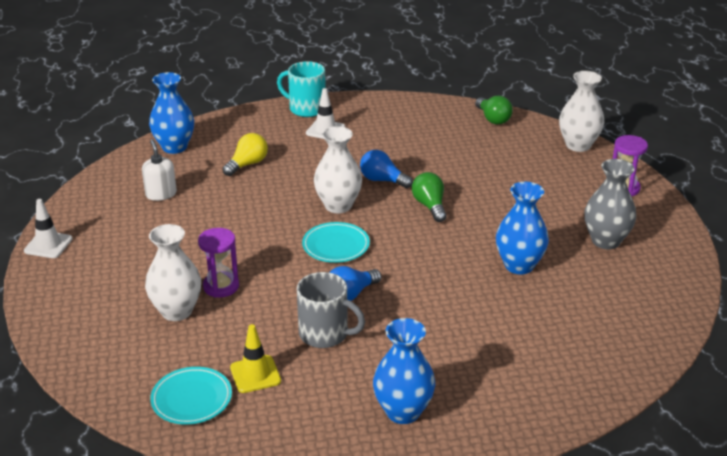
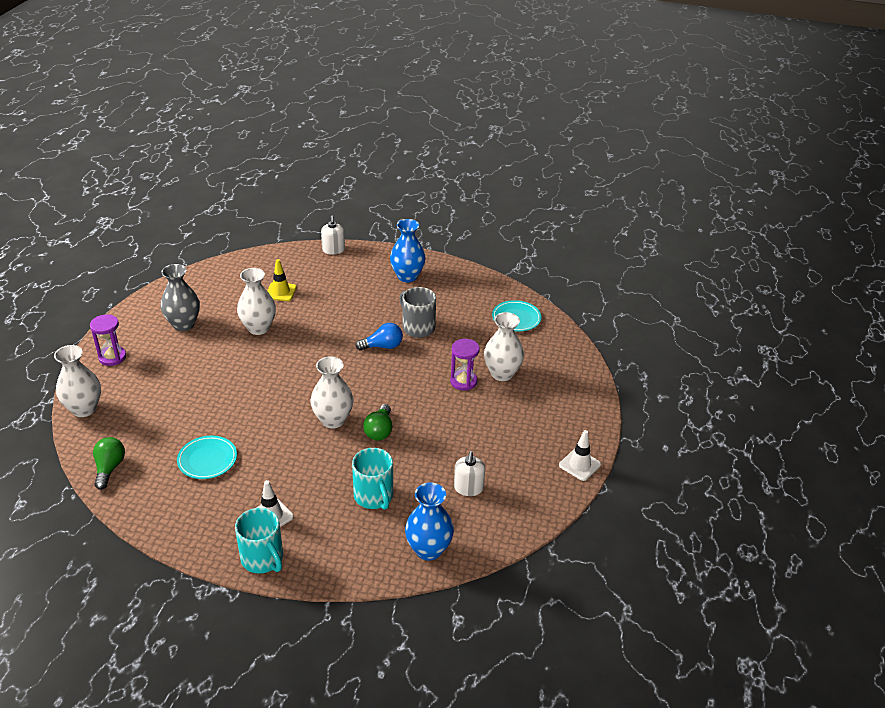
camera: 155 degrees left, 5 degrees up
(247, 164) = (374, 496): yellow light bulb -> turquoise mug
(255, 374) = (473, 319): yellow traffic cone -> yellow traffic cone (280, 292)
(336, 245) = (363, 385): turquoise plate -> turquoise plate (207, 459)
(382, 180) = (276, 432): blue light bulb -> none
(430, 206) = (266, 394): green light bulb -> green light bulb (379, 430)
(519, 265) = (258, 328): blue vase -> white vase
(559, 417) = (333, 250): none -> white soap dispenser

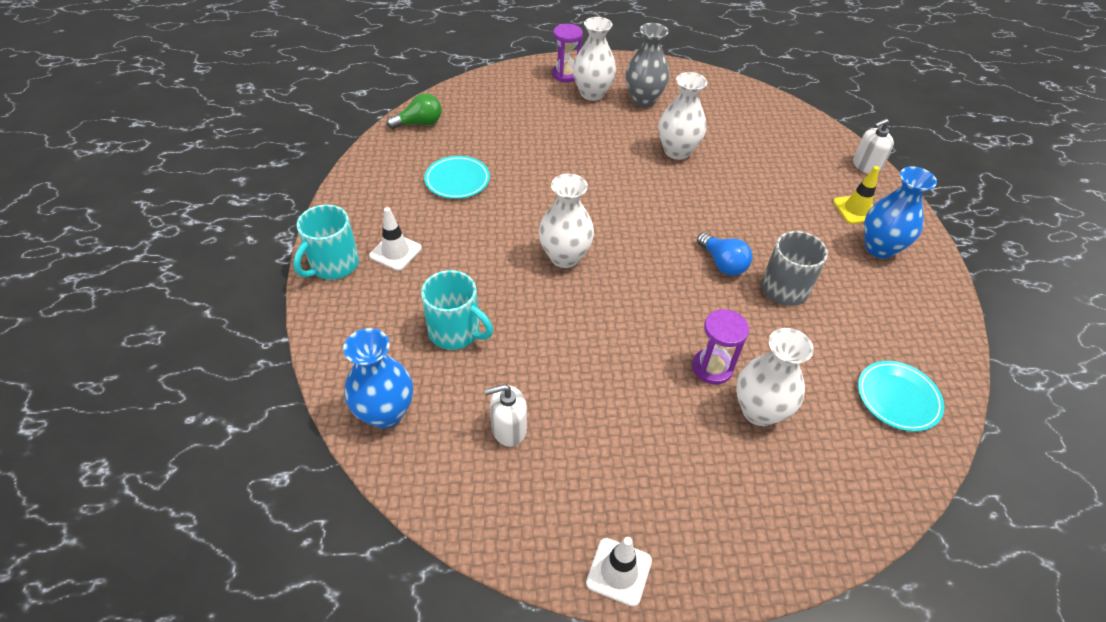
camera: 70 degrees right, 10 degrees up
(84, 409) = (488, 83): white vase -> white vase (592, 93)
(280, 292) = (750, 148): yellow traffic cone -> yellow traffic cone (856, 209)
(374, 496) = (456, 332): turquoise mug -> turquoise mug turned 105 degrees counterclockwise
(379, 430) = (569, 304): green light bulb -> none

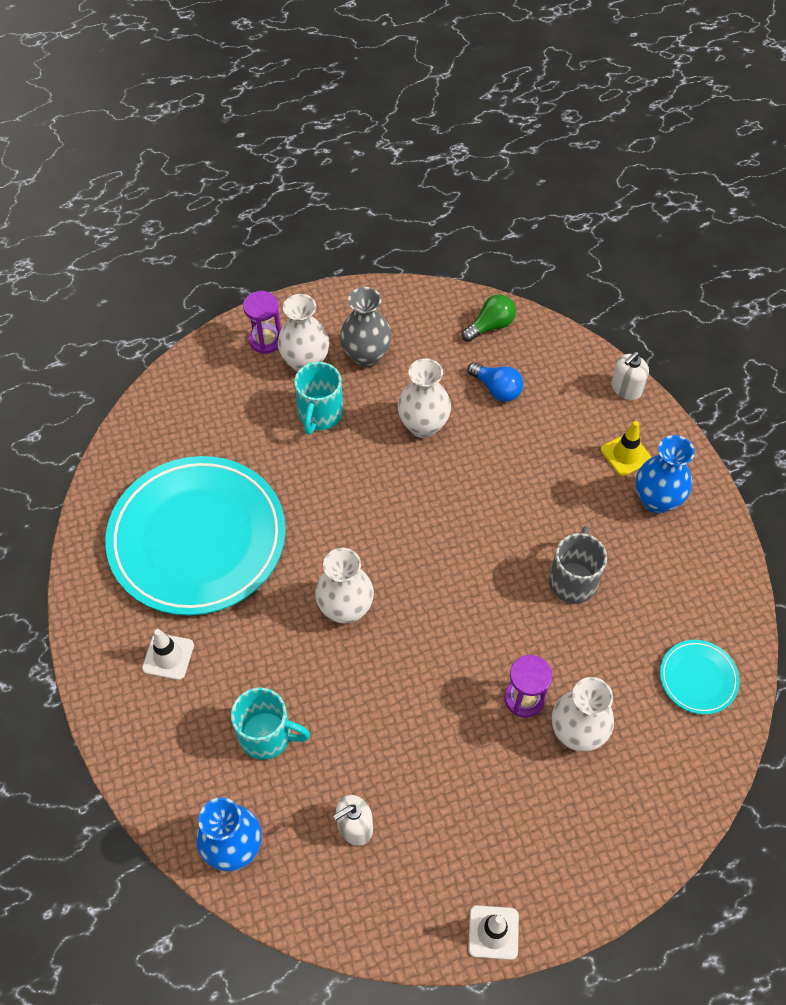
camera: 15 degrees left, 10 degrees up
(333, 265) = (109, 693): turquoise mug -> turquoise mug (320, 414)
(419, 123) = (123, 467): green light bulb -> green light bulb (490, 326)
(457, 180) = (197, 539): turquoise plate -> turquoise plate, size x2.41
(722, 263) = (506, 568): blue light bulb -> blue light bulb (496, 389)

